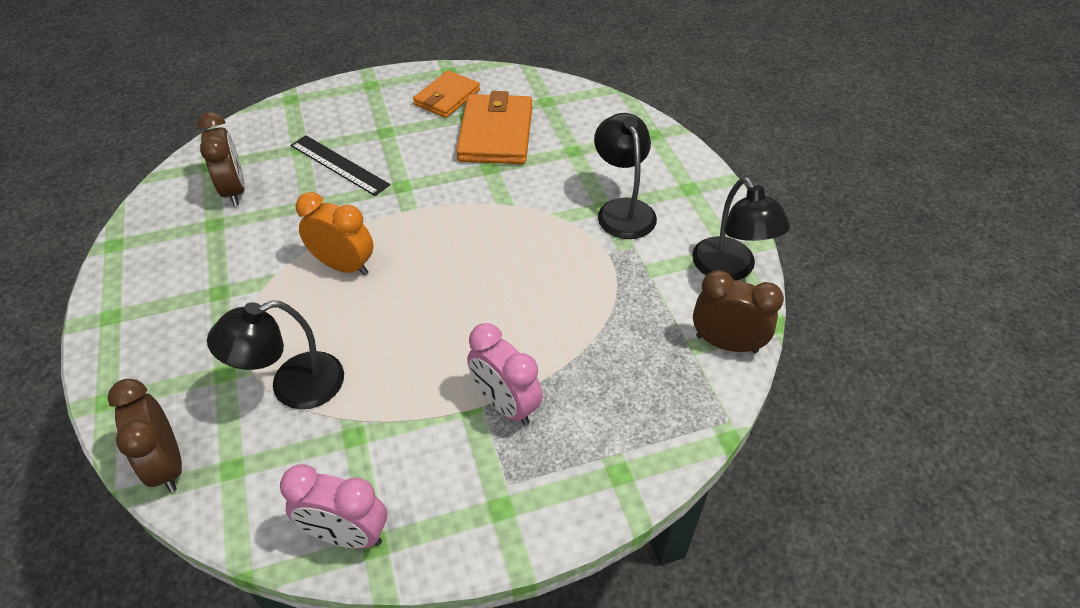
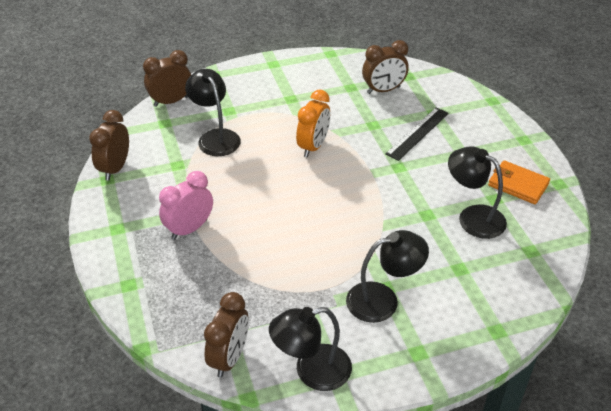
camera: 90 degrees right, 5 degrees down
(346, 535) = (115, 168): pink clock -> brown clock
(496, 134) = (473, 217): orange wallet -> black lamp

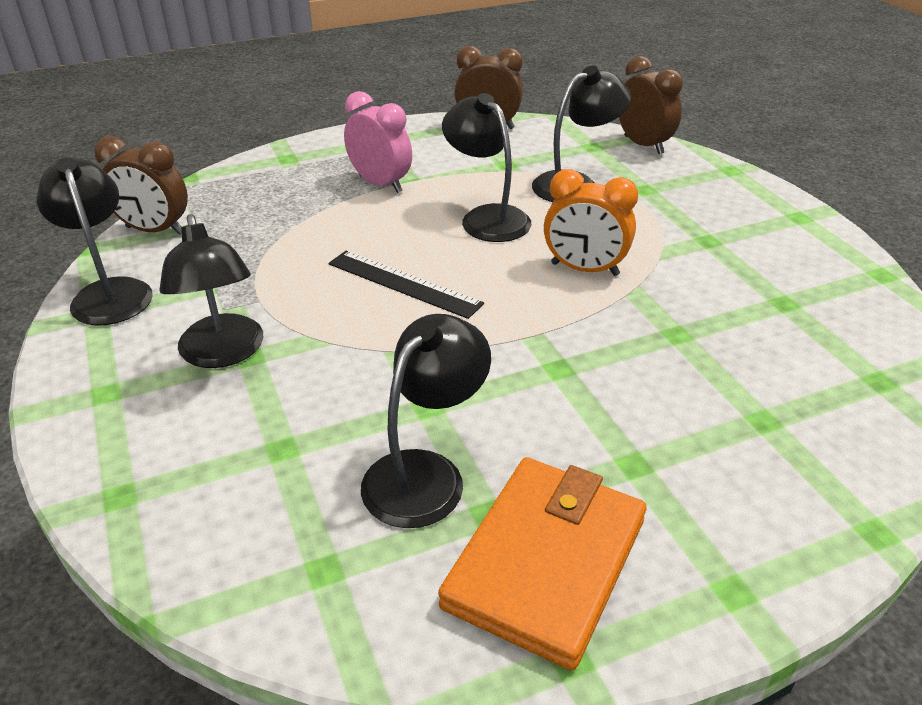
camera: 85 degrees right, 5 degrees down
(248, 179) = (487, 217): none -> black lamp
(383, 90) = (801, 345): brown clock -> none
(417, 133) = (675, 394): black ruler -> black ruler (403, 283)
(518, 185) = (546, 562): orange wallet -> orange wallet, size x1.54

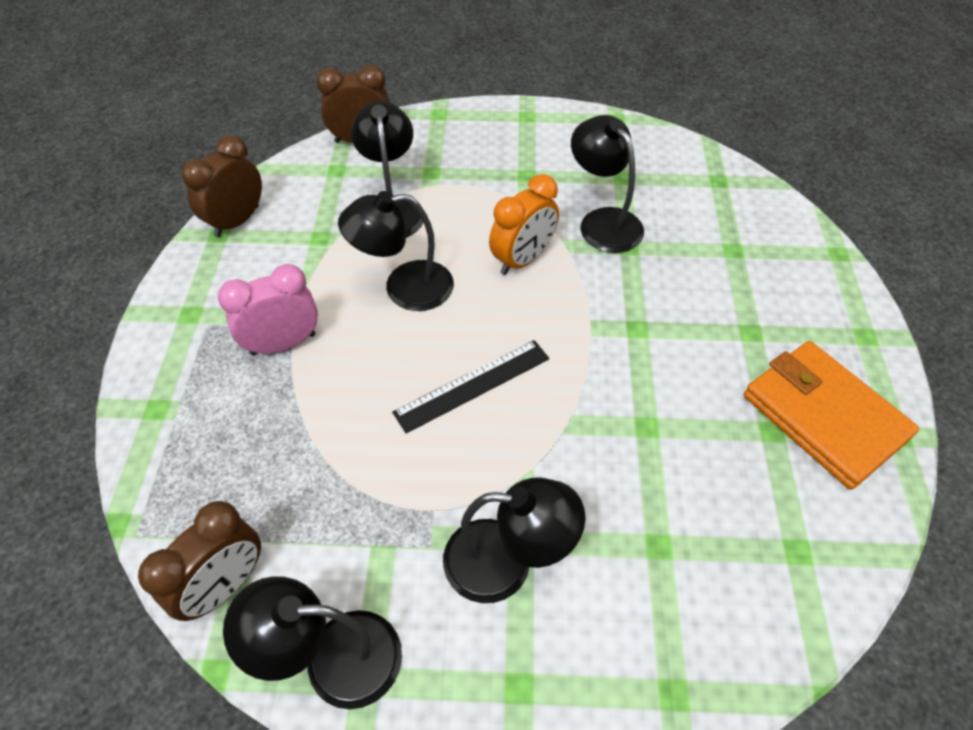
camera: 65 degrees left, 15 degrees up
(426, 473) = (721, 454): black lamp -> black lamp (603, 221)

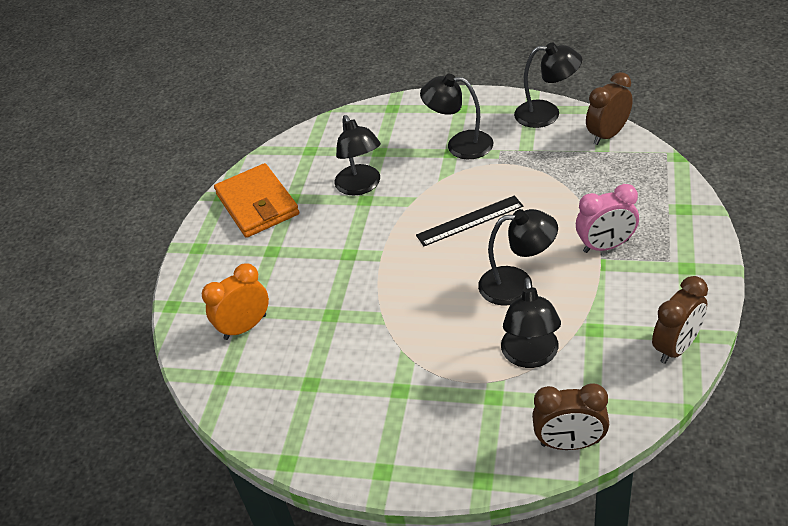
camera: 165 degrees left, 10 degrees down
(522, 259) = (420, 305): orange clock -> orange clock (245, 327)
(603, 221) = (344, 338): black lamp -> black lamp (361, 186)

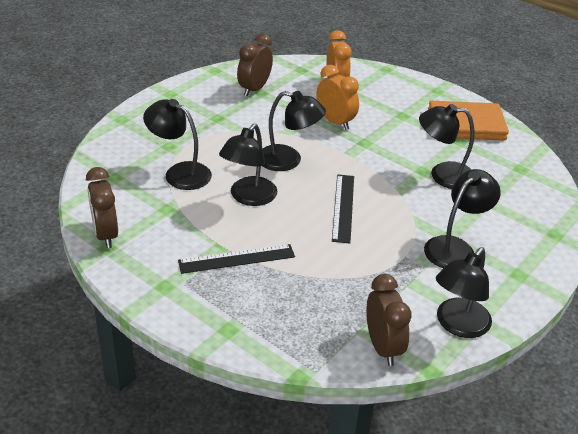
camera: 110 degrees right, 5 degrees down
(326, 291) = (335, 122): none -> orange clock
(430, 289) = (288, 160): none -> black lamp
(570, 443) = (101, 156): brown clock -> brown clock (254, 89)
(606, 246) = (236, 259): pink clock -> black ruler

